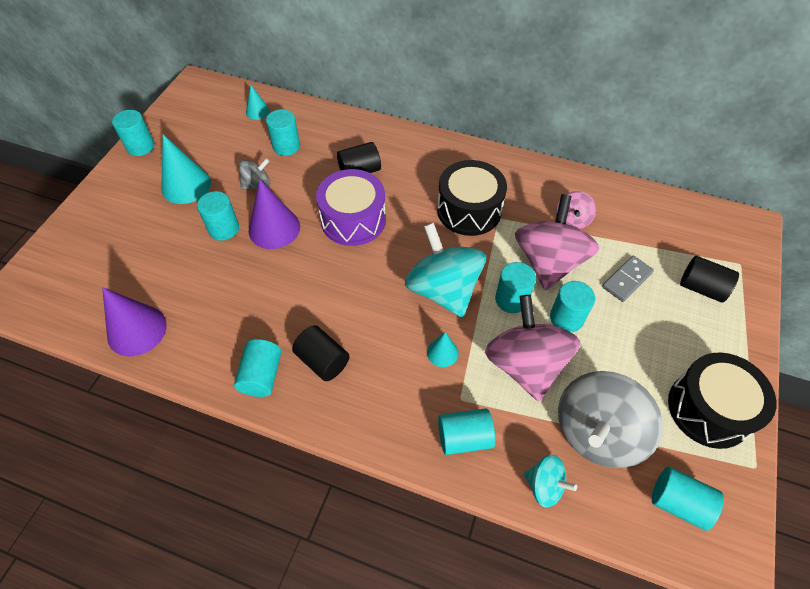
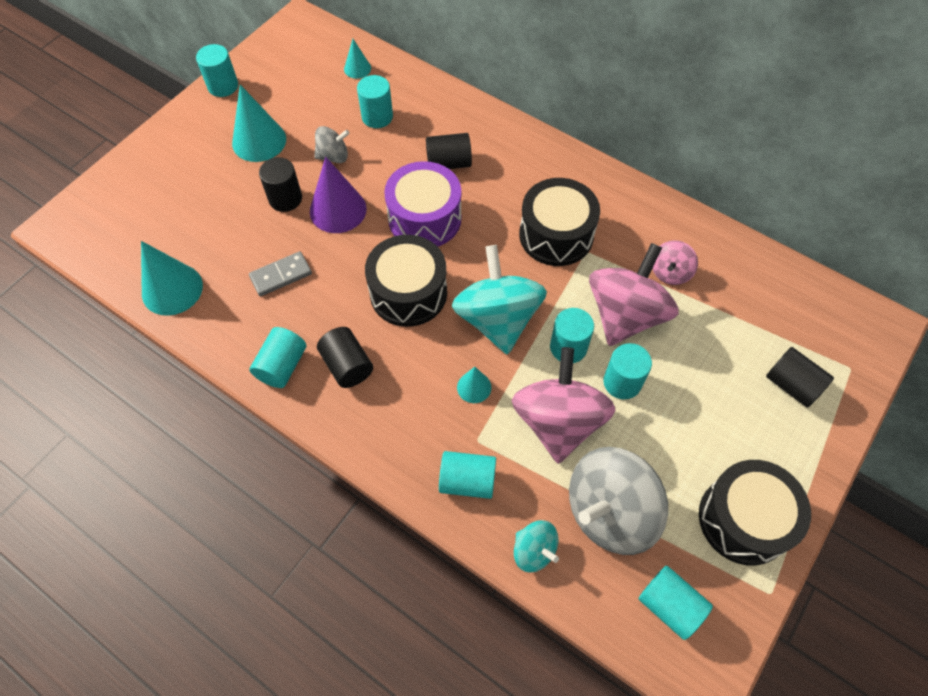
camera: 15 degrees right, 5 degrees up
(137, 330) = (172, 289): purple cone -> turquoise cone
(224, 229) = (285, 199): turquoise cylinder -> black cylinder
(358, 285) = (408, 293): none -> black drum
(626, 280) = (707, 355): grey domino -> grey domino (281, 275)

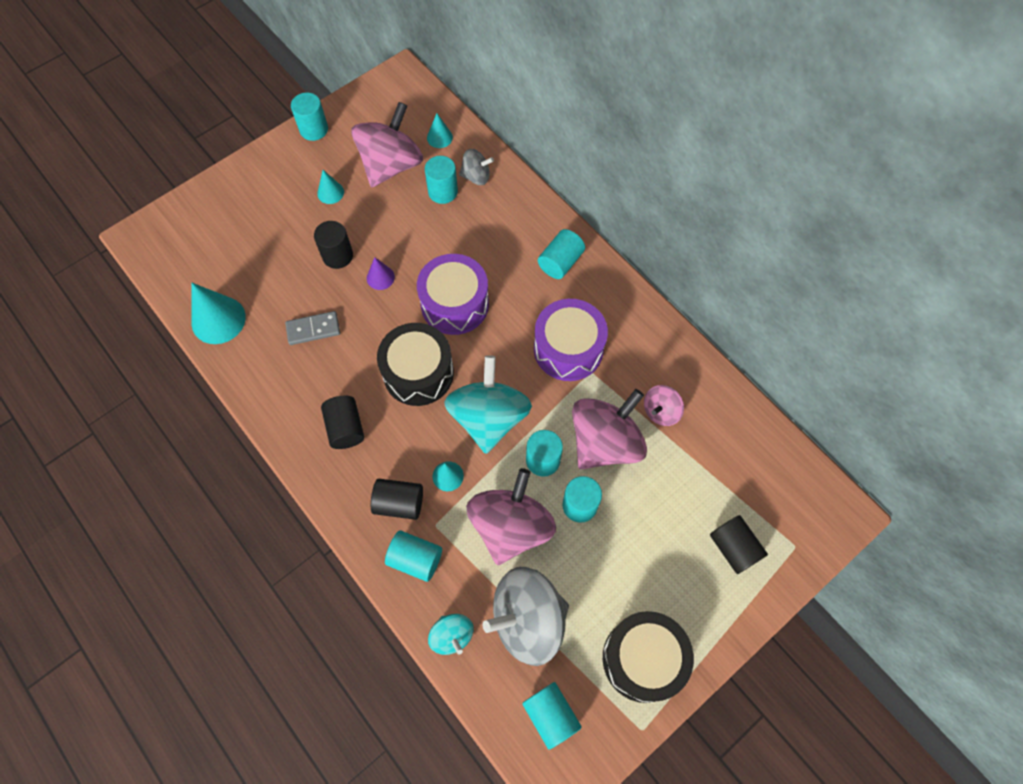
camera: 15 degrees right, 5 degrees up
(259, 141) = (330, 192): turquoise cone -> turquoise cone, size x0.54
(282, 366) = (291, 414): turquoise cylinder -> turquoise cylinder (560, 262)
(315, 103) = (391, 165): none -> pink spinning top
(333, 156) = (392, 223): grey spinning top -> grey spinning top (476, 176)
(338, 210) = (380, 277): purple cone -> purple cone, size x0.54
(448, 163) = (493, 254): black cylinder -> black cylinder (399, 503)
(556, 235) = (568, 349): black drum -> purple drum

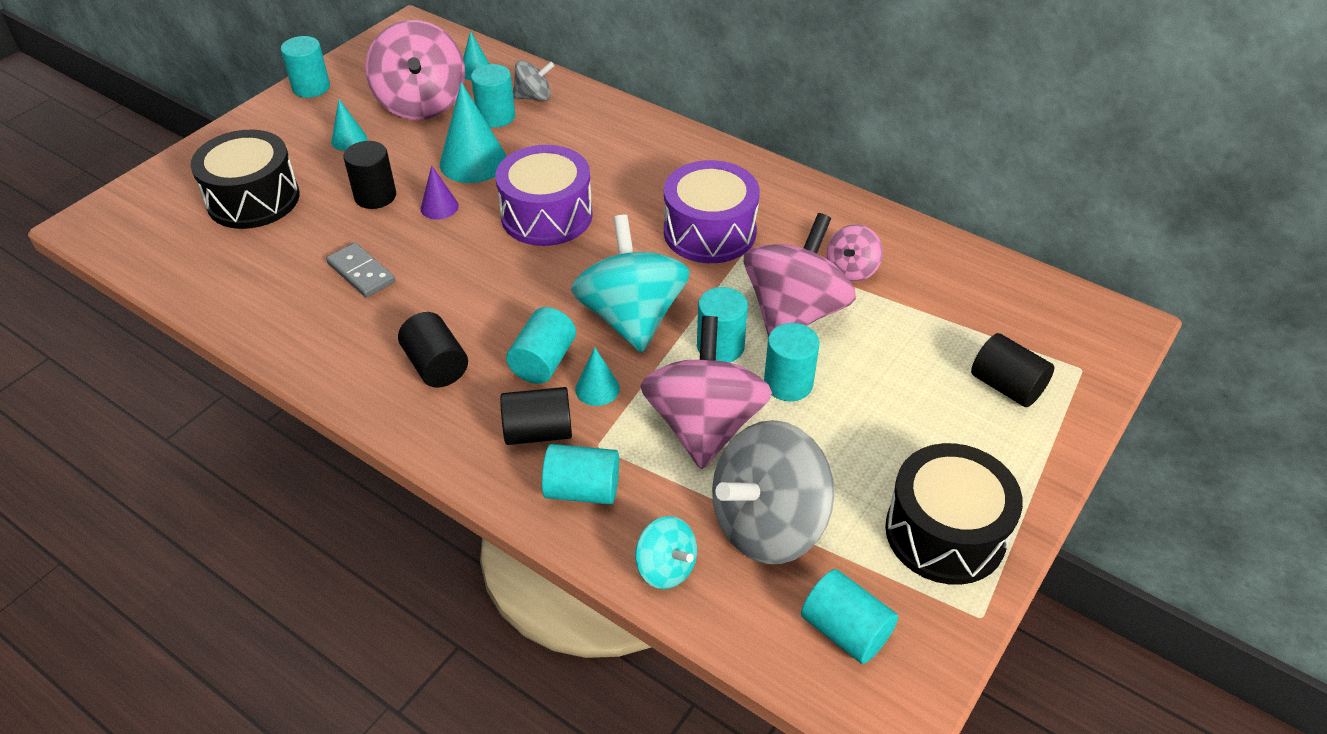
camera: 15 degrees left, 20 degrees down
(218, 320) = (222, 287): turquoise cone -> turquoise cone (473, 162)
(313, 329) = (361, 273): grey domino -> grey domino turned 75 degrees clockwise
(391, 165) = (422, 103): pink spinning top -> pink spinning top turned 150 degrees clockwise
(418, 373) = (520, 290): black drum -> black drum (253, 199)
(560, 262) = (667, 155): turquoise cylinder -> turquoise cylinder (543, 361)

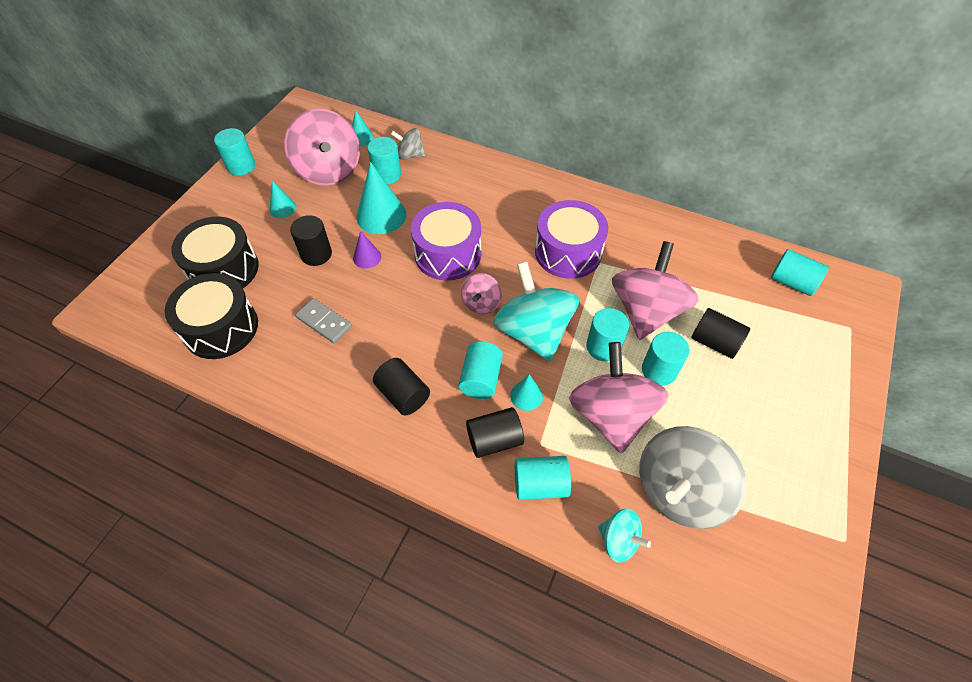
camera: 10 degrees left, 10 degrees up
(534, 97) = (410, 155): grey spinning top -> grey spinning top turned 150 degrees counterclockwise
(845, 630) = (758, 570): turquoise cylinder -> turquoise cylinder (792, 282)
(851, 270) = (675, 270): pink spinning top -> pink spinning top (481, 303)
(945, 533) = (801, 476): black drum -> black drum (221, 328)
(1006, 386) = (806, 349): black cylinder -> black cylinder (714, 342)

